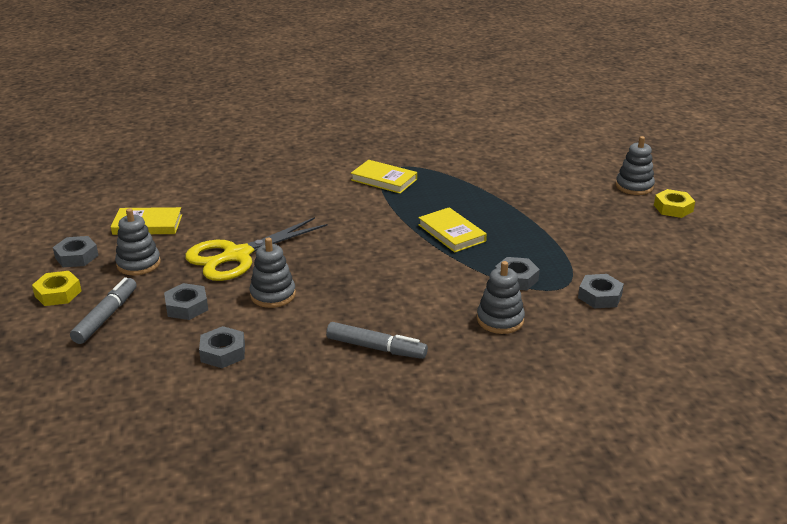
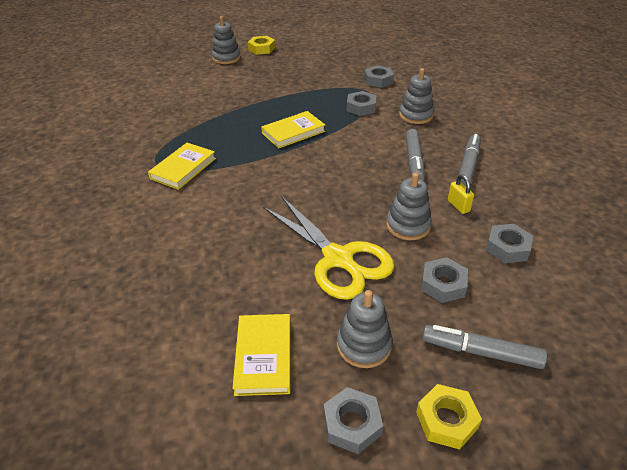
camera: 90 degrees left, 10 degrees up
(298, 330) = (458, 206): none -> yellow padlock
(389, 309) = (414, 161): none -> grey marker

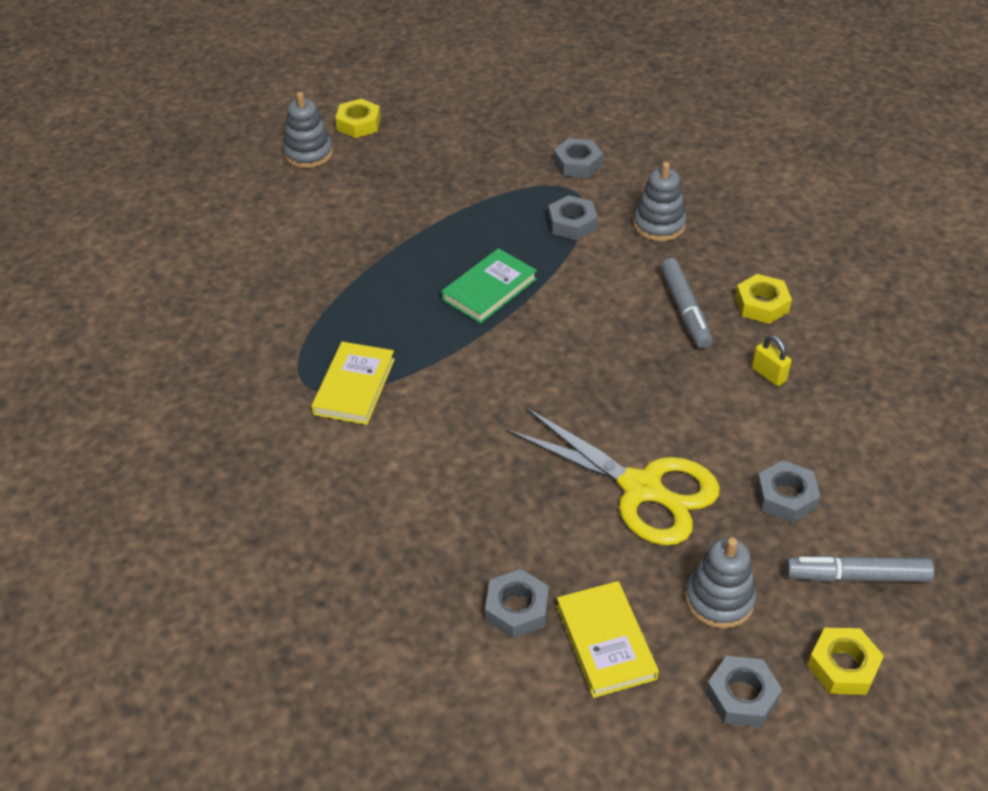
camera: 15 degrees left, 5 degrees up
(293, 132) = (489, 289): yellow book -> green book
(408, 226) = (713, 419): grey stacking toy -> none
(468, 166) = (761, 304): grey marker -> yellow nut
(507, 248) = (848, 427): grey nut -> grey nut (517, 609)

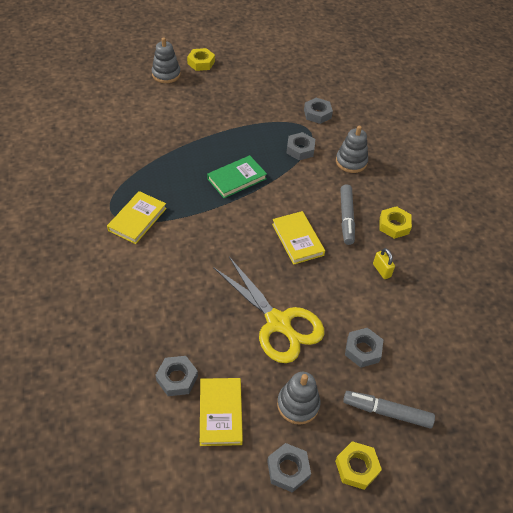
camera: 10 degrees right, 5 degrees up
(622, 359) = (297, 239): none -> yellow book

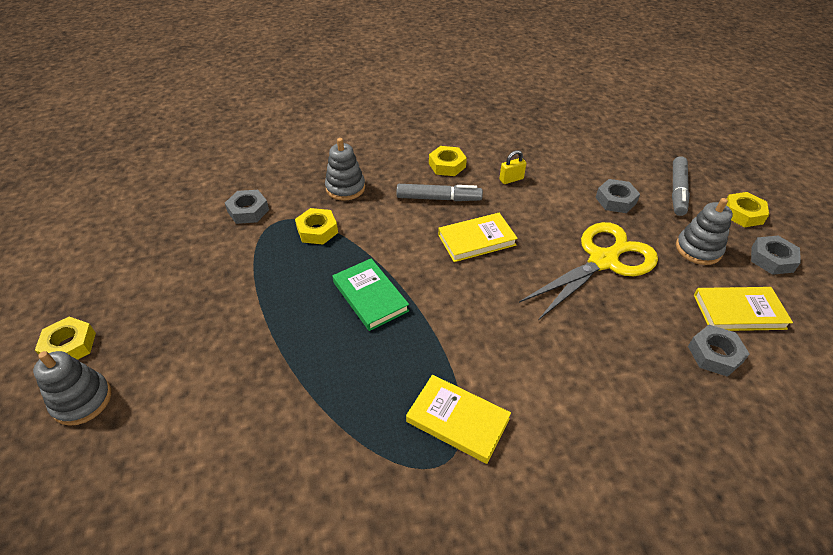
camera: 85 degrees left, 5 degrees down
(300, 149) = (317, 230): grey nut -> yellow nut

